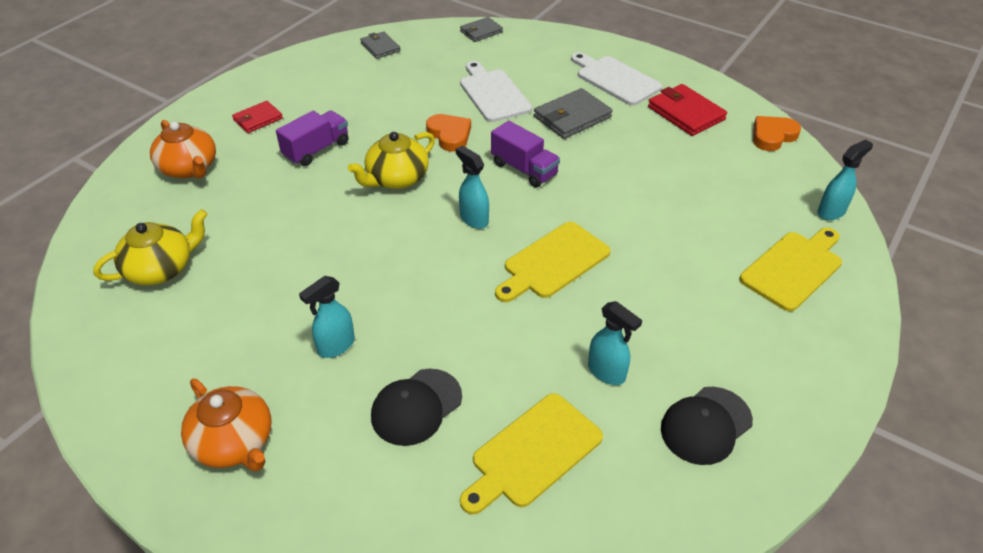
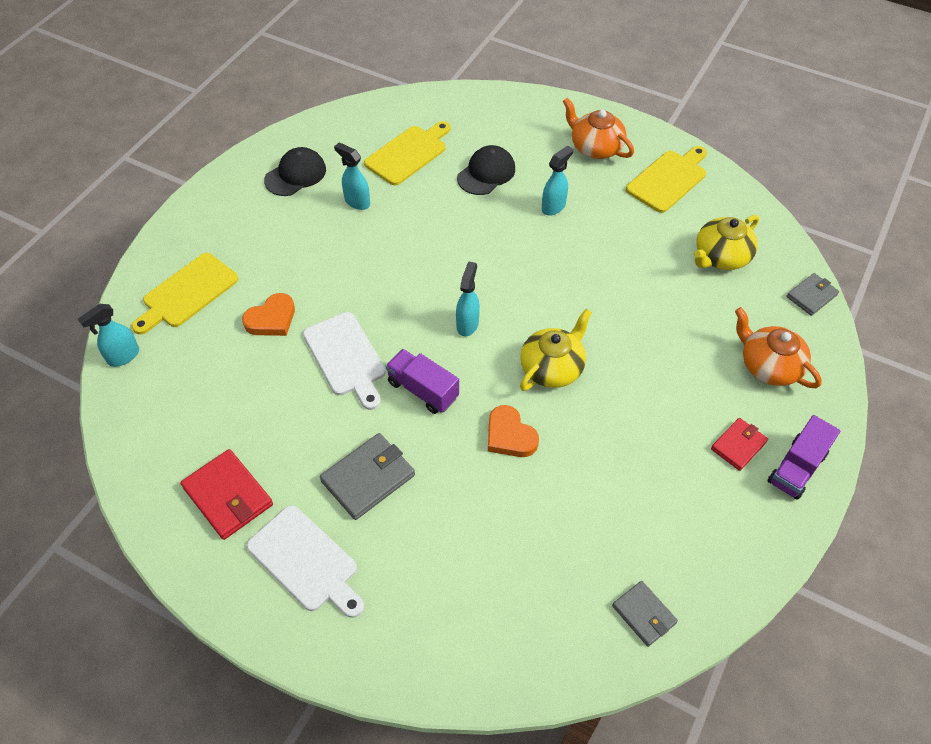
camera: 175 degrees right, 10 degrees up
(316, 150) = (650, 401): purple truck -> purple truck (796, 468)
(473, 219) = (467, 324): turquoise spray bottle -> turquoise spray bottle turned 120 degrees counterclockwise
(481, 32) = (501, 673): grey wallet -> grey wallet (811, 296)
(493, 94) = (467, 516): white cutting board -> white cutting board (346, 357)
(553, 262) = (393, 284): yellow cutting board -> yellow cutting board (668, 179)
(772, 136) = (137, 462): orange heart -> orange heart (271, 319)

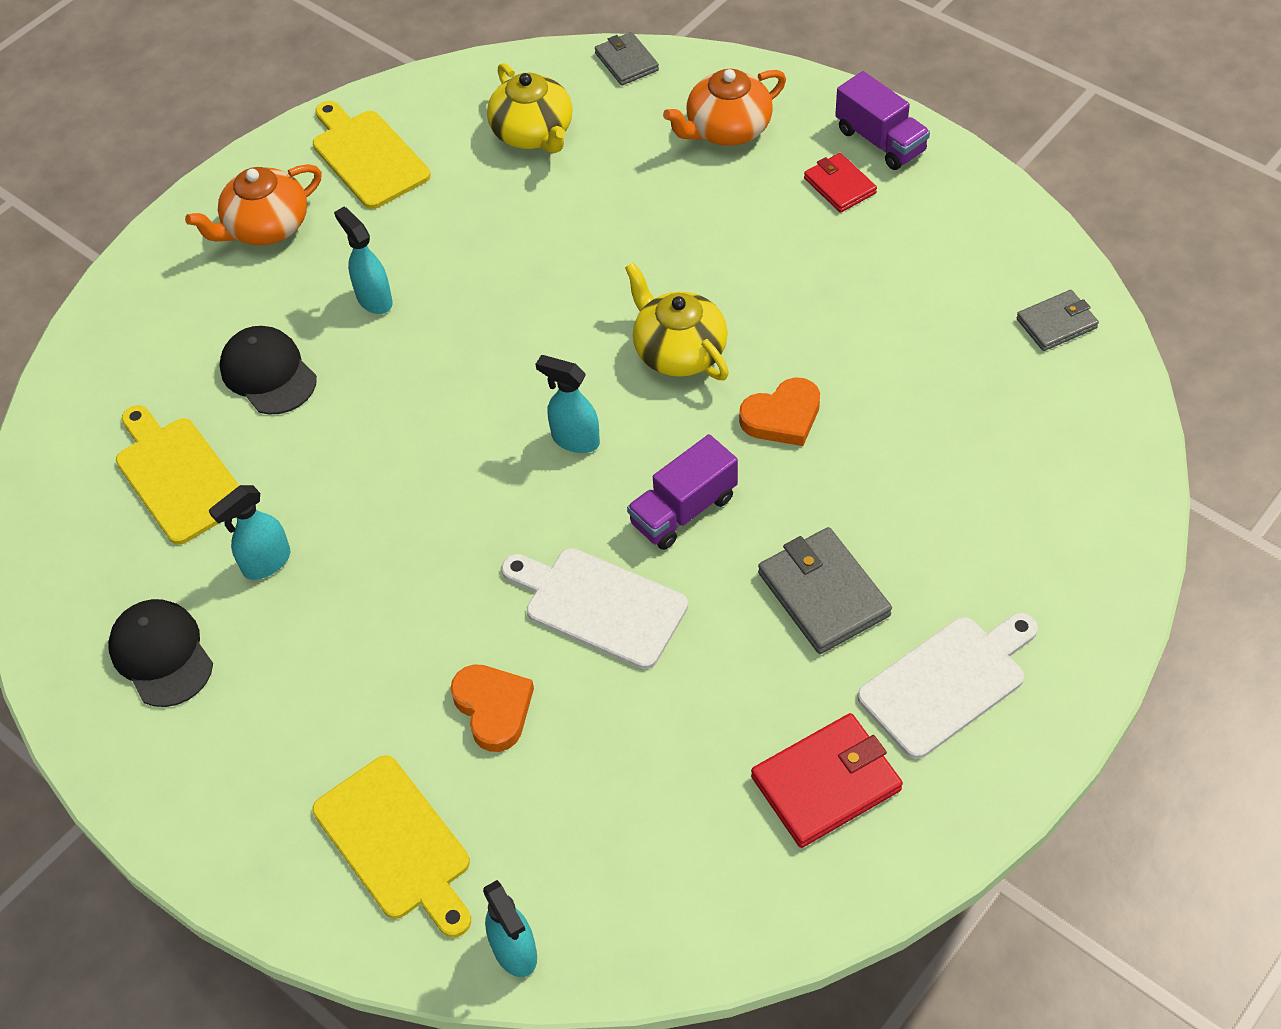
camera: 75 degrees left, 0 degrees up
(346, 357) = (599, 605): white cutting board -> white cutting board turned 135 degrees counterclockwise

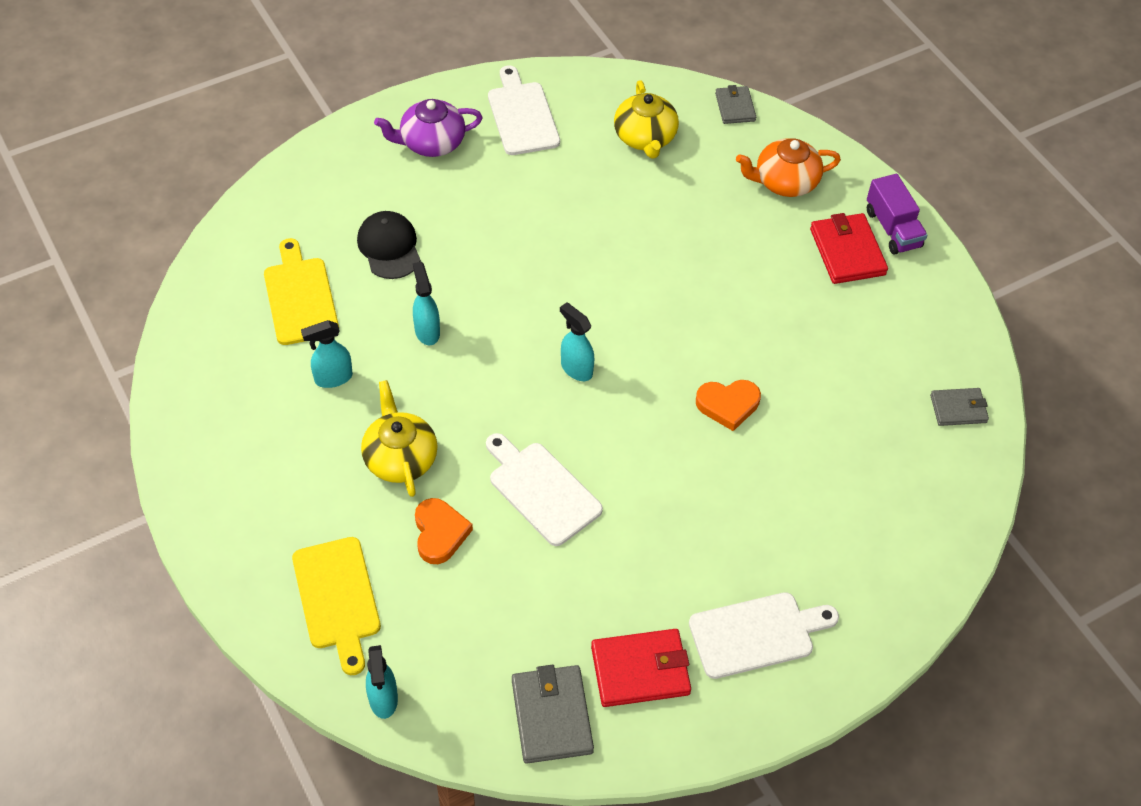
camera: 15 degrees right, 0 degrees up
(161, 654) = (240, 414): black cap -> none
(266, 227) = (431, 143): orange teapot -> purple teapot
(367, 156) = (522, 115): yellow cutting board -> white cutting board
(374, 299) = (482, 220): turquoise spray bottle -> turquoise spray bottle (427, 331)
(678, 351) = (676, 331): yellow teapot -> yellow teapot (400, 457)
(683, 510) = (628, 445): purple truck -> none
(823, 594) = (699, 540): grey wallet -> grey wallet (551, 716)
(839, 186) = (847, 252): red wallet -> red wallet, size x1.59

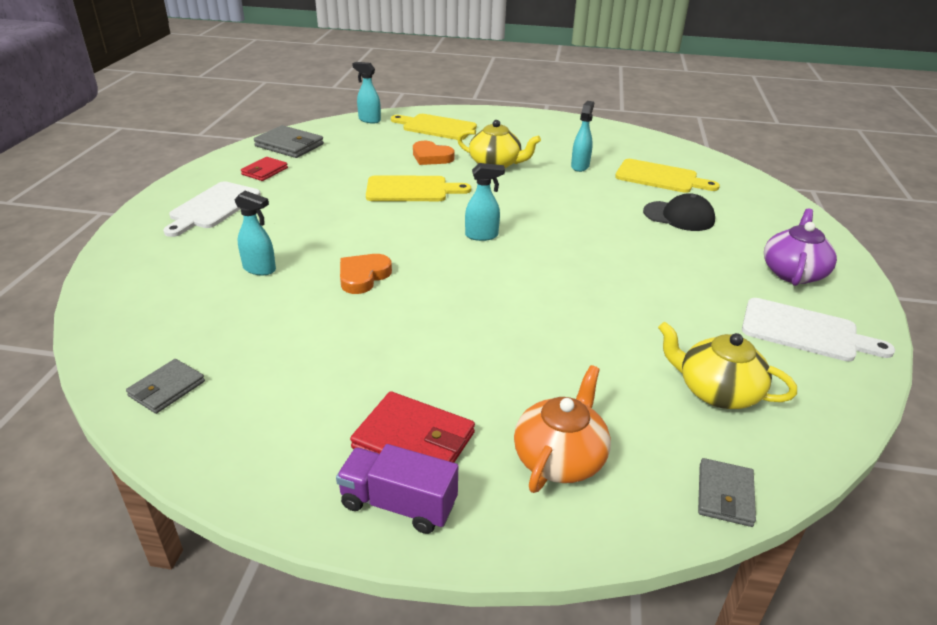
camera: 130 degrees right, 20 degrees down
(427, 331) = (583, 202): turquoise spray bottle -> turquoise spray bottle (260, 269)
(541, 490) = (411, 189): white cutting board -> yellow cutting board
(640, 670) = (265, 171): red wallet -> red wallet, size x0.63
(735, 107) = (725, 495): grey wallet -> grey wallet turned 75 degrees clockwise

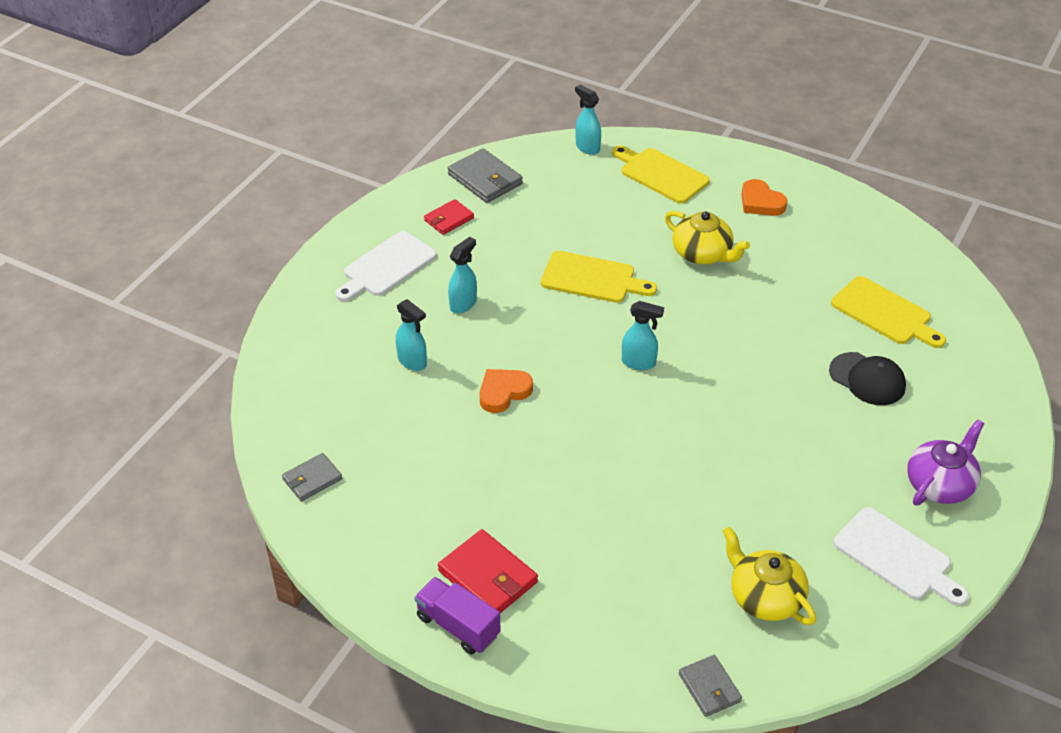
camera: 20 degrees right, 10 degrees up
(431, 157) = (634, 228): orange heart -> orange heart (760, 202)
(560, 458) = (595, 622): orange teapot -> none
(580, 166) = (799, 276): turquoise spray bottle -> turquoise spray bottle (463, 304)
(725, 495) = (709, 687): grey wallet -> grey wallet turned 60 degrees counterclockwise

